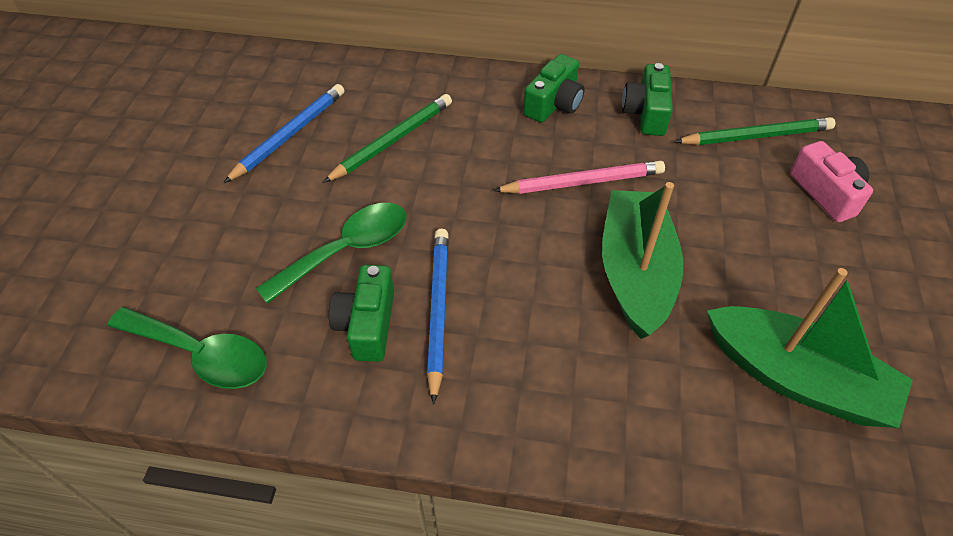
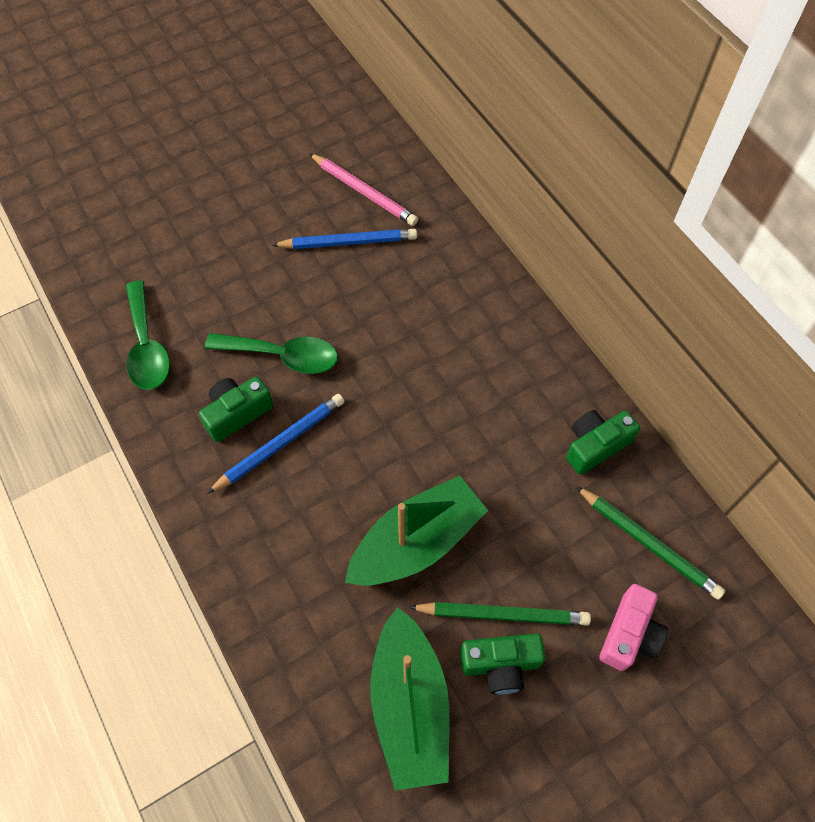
camera: 50 degrees right, 10 degrees up
(392, 140) = (401, 304): green pencil -> green pencil (503, 614)
(554, 104) = (541, 376): green camera -> green camera (500, 665)
(582, 182) = (474, 451): pink pencil -> pink pencil (364, 192)

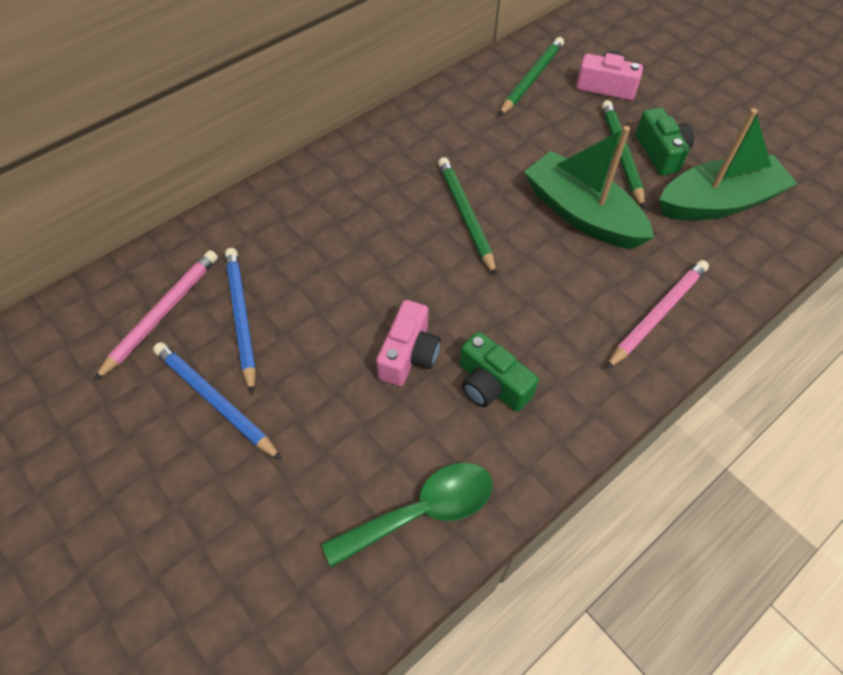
camera: 100 degrees left, 5 degrees down
(273, 579) = (657, 314): none -> pink pencil
(280, 444) = (516, 336): blue pencil -> blue pencil (215, 401)
(283, 356) = (409, 354): green spoon -> pink camera
(432, 427) = (465, 215): none -> green pencil
(595, 446) = (455, 109): green camera -> none

